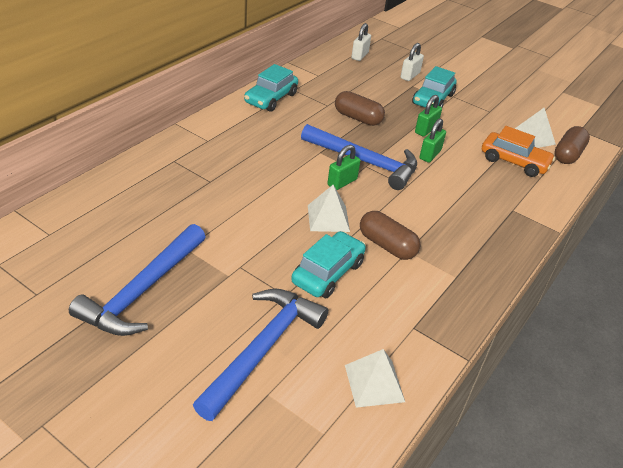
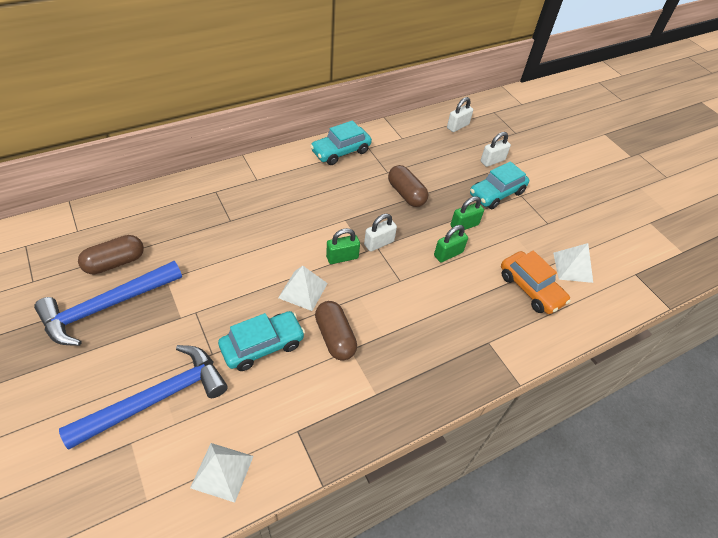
camera: 25 degrees right, 10 degrees up
(365, 162) = (379, 243): blue hammer -> white padlock
(568, 154) = (598, 299): brown capsule -> brown capsule (115, 262)

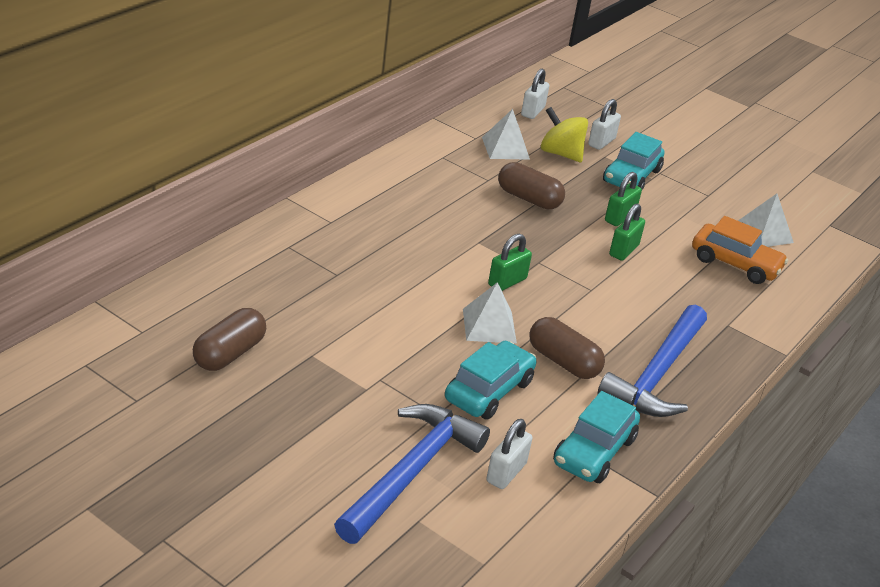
camera: 25 degrees left, 15 degrees down
(105, 307) = (262, 402): blue hammer -> blue hammer (656, 375)
(222, 471) = (543, 514): white pyramid -> white pyramid (505, 148)
(341, 151) = (412, 168): turquoise car -> turquoise car (594, 451)
(379, 243) = (538, 257): white padlock -> white padlock (506, 473)
(455, 163) = (560, 153): none -> yellow spinning top

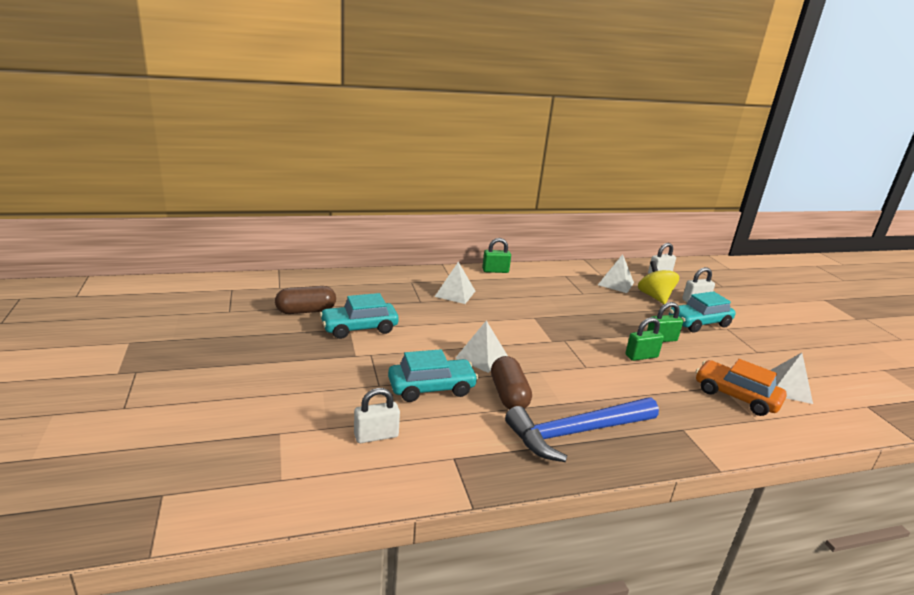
camera: 40 degrees right, 10 degrees down
(360, 243) = (455, 293): none -> white pyramid
(412, 471) = (317, 406): blue hammer -> none
(507, 282) = (526, 341): green padlock -> green padlock (495, 271)
(528, 199) = (600, 309): brown capsule -> none
(594, 451) = (459, 454): turquoise car -> turquoise car (359, 328)
(735, 264) = (735, 396): orange car -> orange car turned 150 degrees clockwise

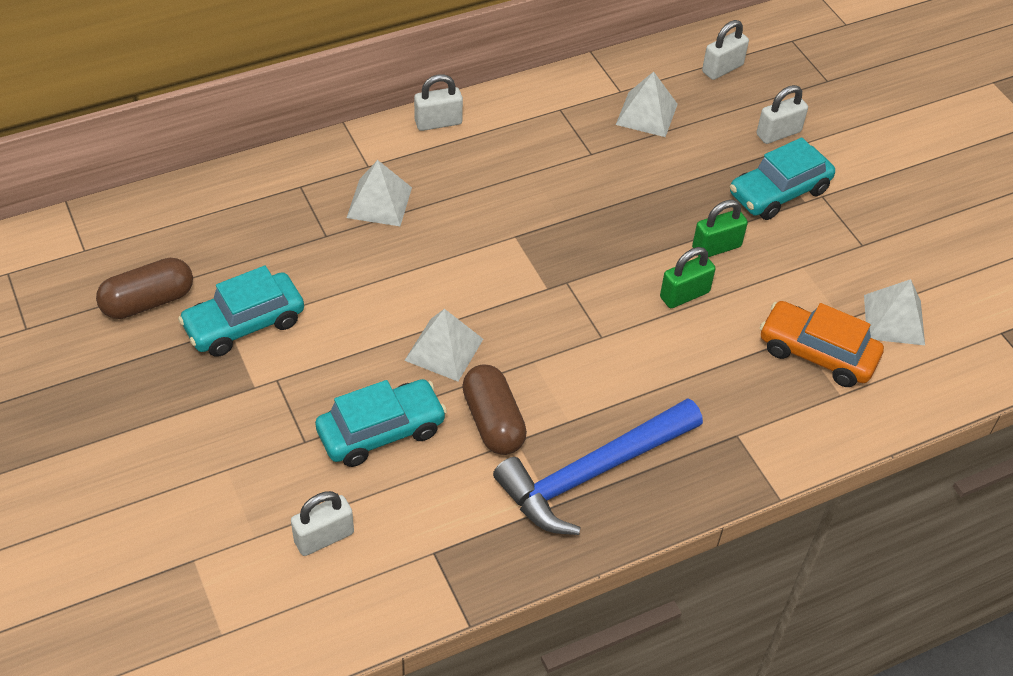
camera: 10 degrees left, 25 degrees up
(495, 271) = (438, 122): green padlock -> white padlock
(654, 297) = (711, 138): yellow spinning top -> none

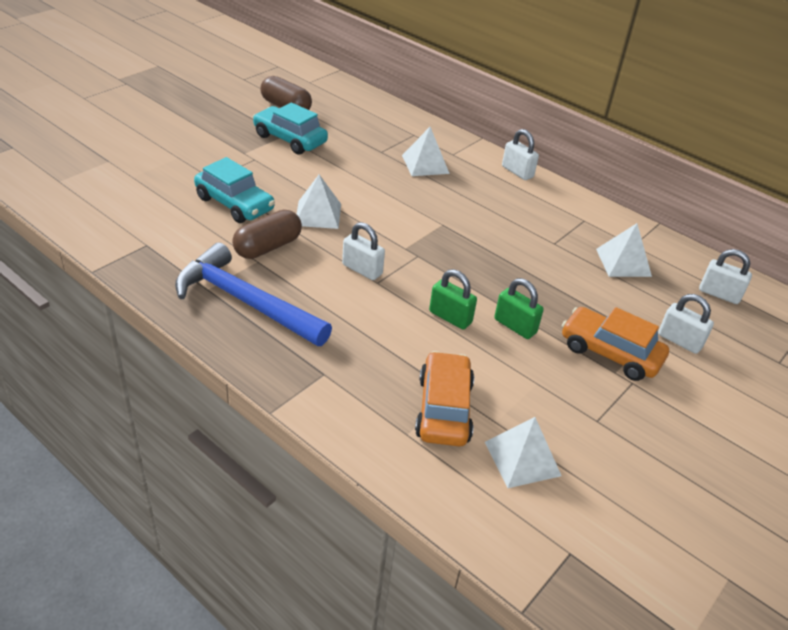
camera: 65 degrees right, 10 degrees down
(324, 537) = (141, 200): white padlock -> white padlock (362, 269)
(779, 192) = (610, 353): turquoise car -> orange car

